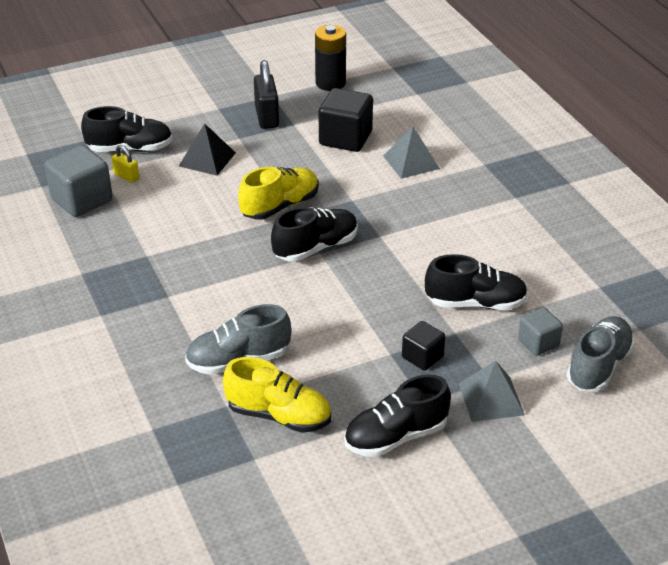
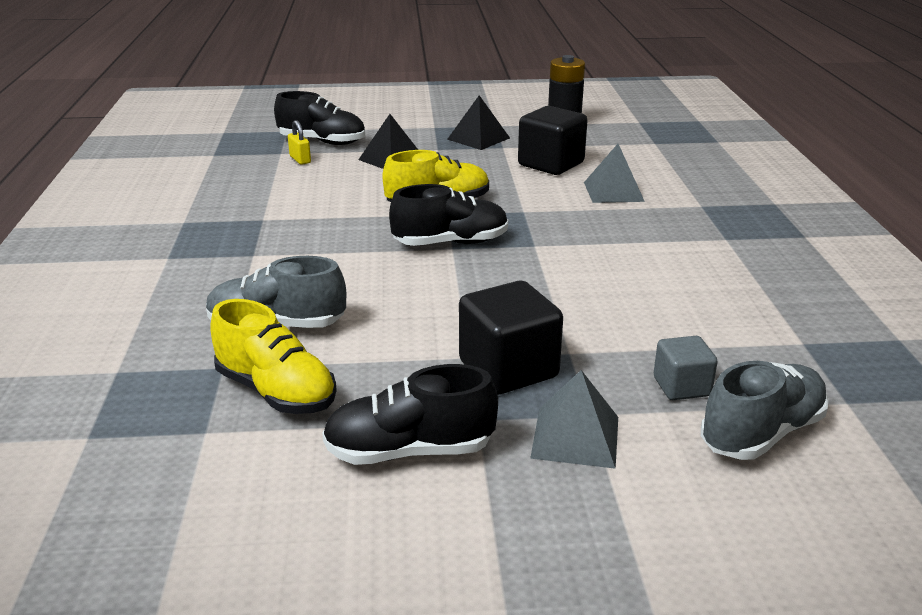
camera: 20 degrees right, 10 degrees down
(82, 200) = (240, 169): grey cube -> none
(266, 117) = (478, 138): black padlock -> black pyramid
(422, 357) = (508, 369): black cube -> black cube, size x1.73
(475, 303) = (615, 328): black shoe -> none

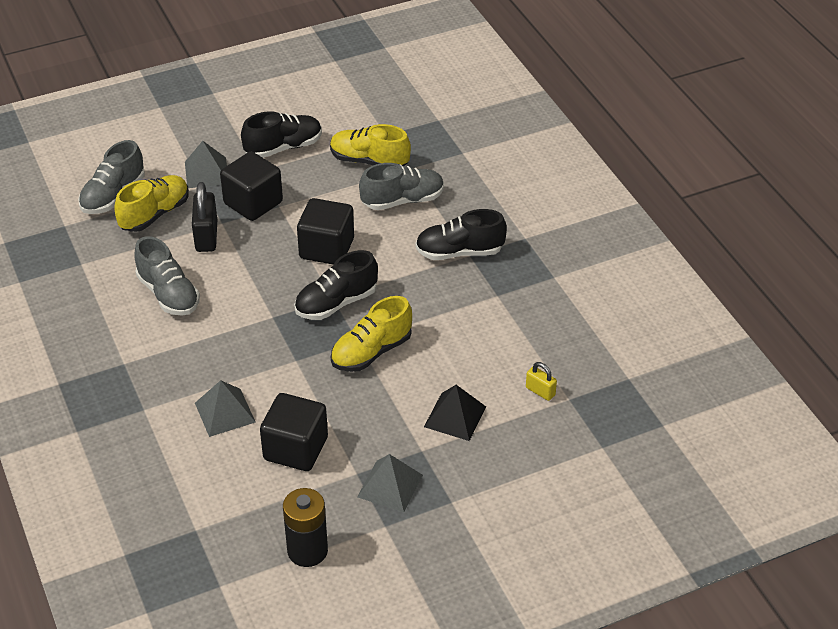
camera: 160 degrees right, 15 degrees up
(322, 142) = (546, 432): black shoe -> black shoe (459, 252)
(428, 293) = (326, 249): none -> black cube
(478, 138) = (390, 486): black pyramid -> grey pyramid
(598, 339) = (206, 236): none -> black padlock
(665, 286) = (168, 294): none -> grey shoe
(681, 387) = (155, 214): grey cube -> yellow shoe

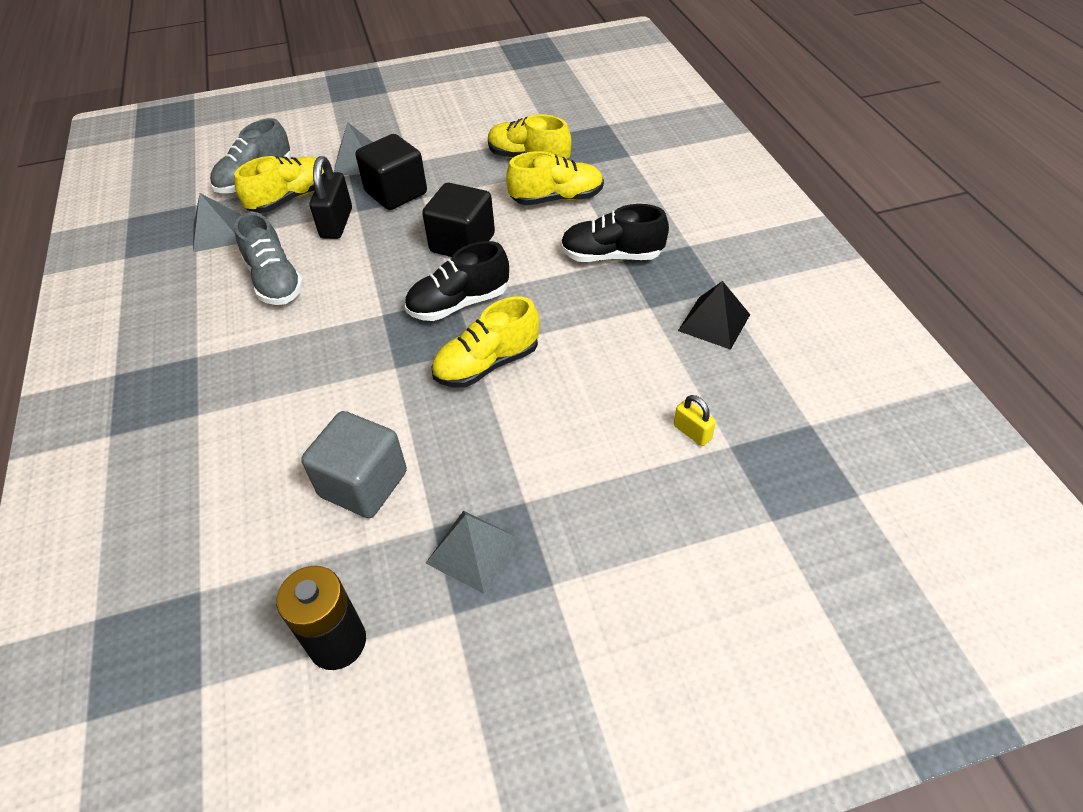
camera: 10 degrees right, 5 degrees up
(225, 412) = (291, 426): grey pyramid -> grey pyramid (217, 233)
(283, 147) = (442, 142): black shoe -> none
(295, 449) = (363, 484): black cube -> grey cube
(403, 200) = (557, 199): grey shoe -> yellow shoe
(455, 416) = (576, 457): black pyramid -> black pyramid (714, 322)

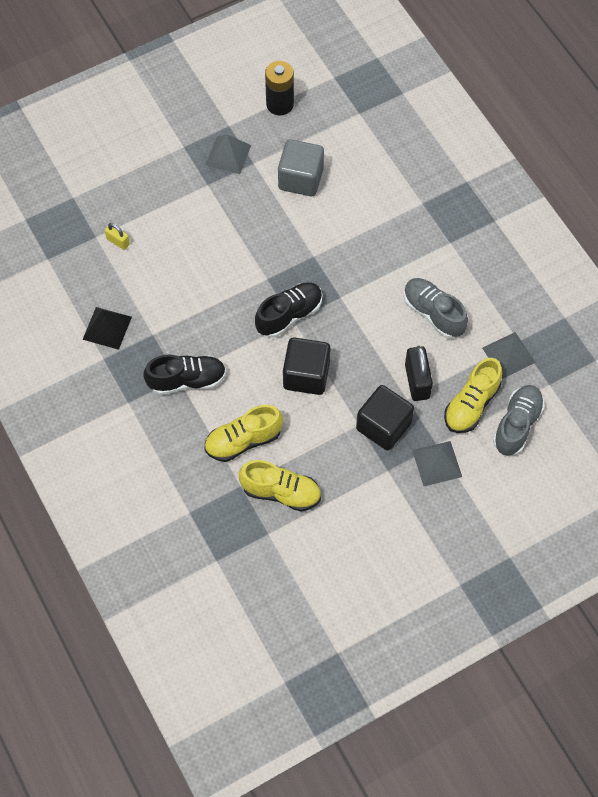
camera: 165 degrees right, 15 degrees up
(487, 364) = (254, 268): yellow shoe -> none

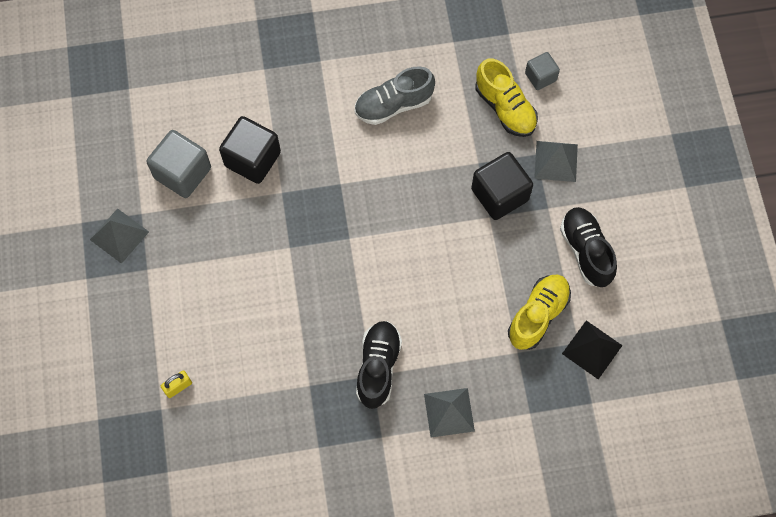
camera: 70 degrees left, 5 degrees up
(107, 328) = (282, 431): black pyramid -> black pyramid (592, 349)
(243, 441) = (468, 333): yellow shoe -> none
(280, 104) = (79, 162): black battery -> none
(289, 315) = (341, 240): black shoe -> black shoe (586, 251)
(306, 375) = (417, 247): black cube -> black cube (252, 159)
(417, 381) = (462, 147): black padlock -> none
(508, 355) = (464, 56): grey pyramid -> grey pyramid (449, 412)
(517, 425) = (540, 77): grey shoe -> grey cube

